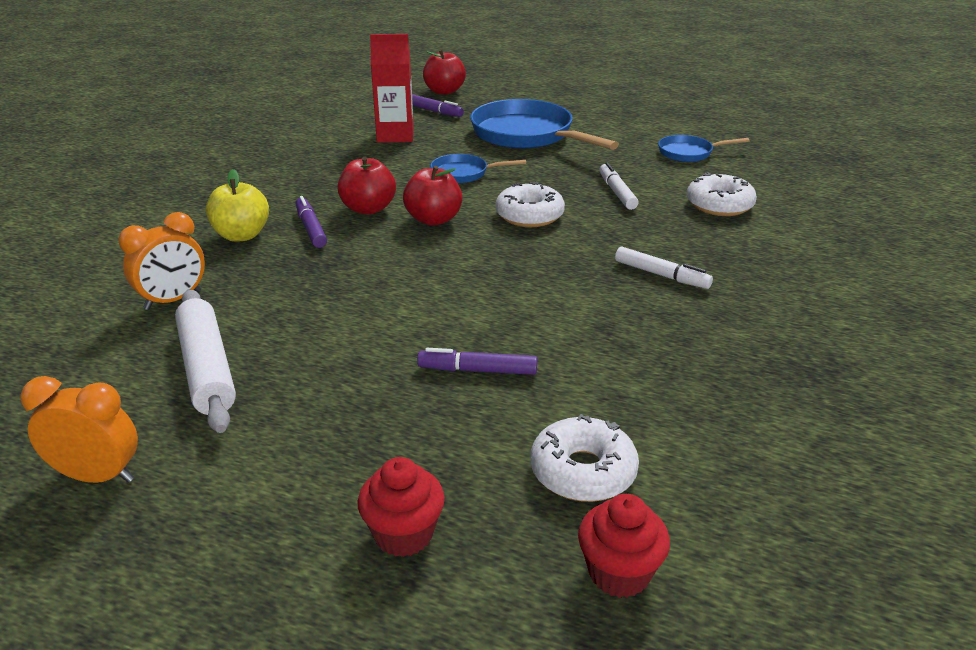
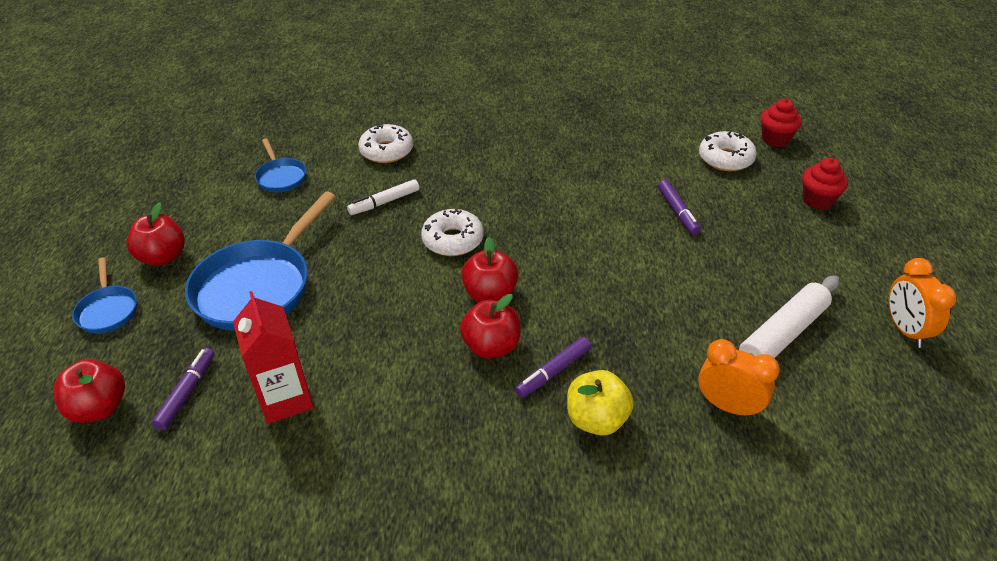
camera: 110 degrees left, 10 degrees up
(463, 173) = (379, 305): blue pan -> blue pan (108, 310)
(590, 109) = (163, 257): none -> red apple
(661, 275) = (513, 162): white marker -> none

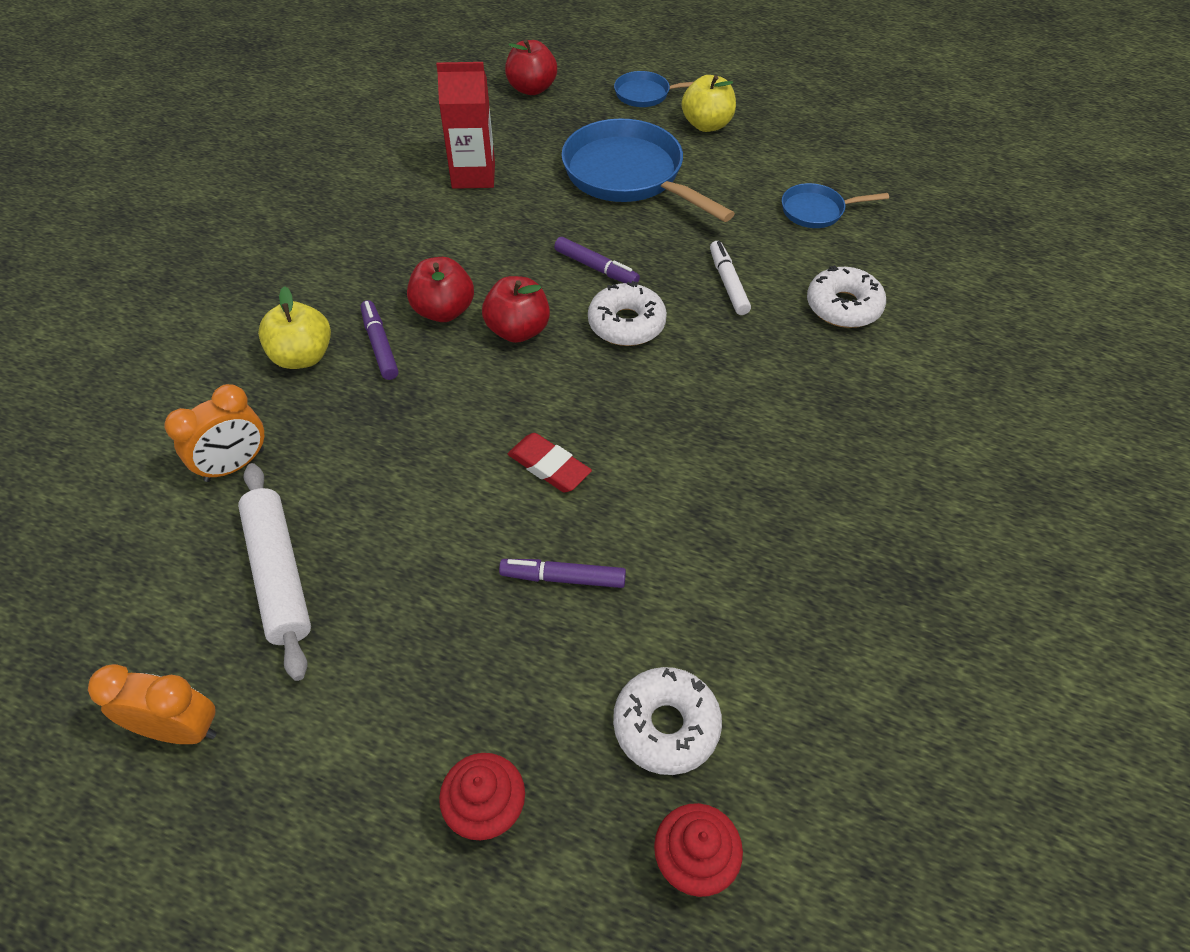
camera: 110 degrees right, 10 degrees up
(163, 257) = (706, 125): red apple -> yellow apple
(187, 392) = (518, 128): purple marker -> purple marker (596, 268)
(605, 240) = (549, 466): none -> red eraser

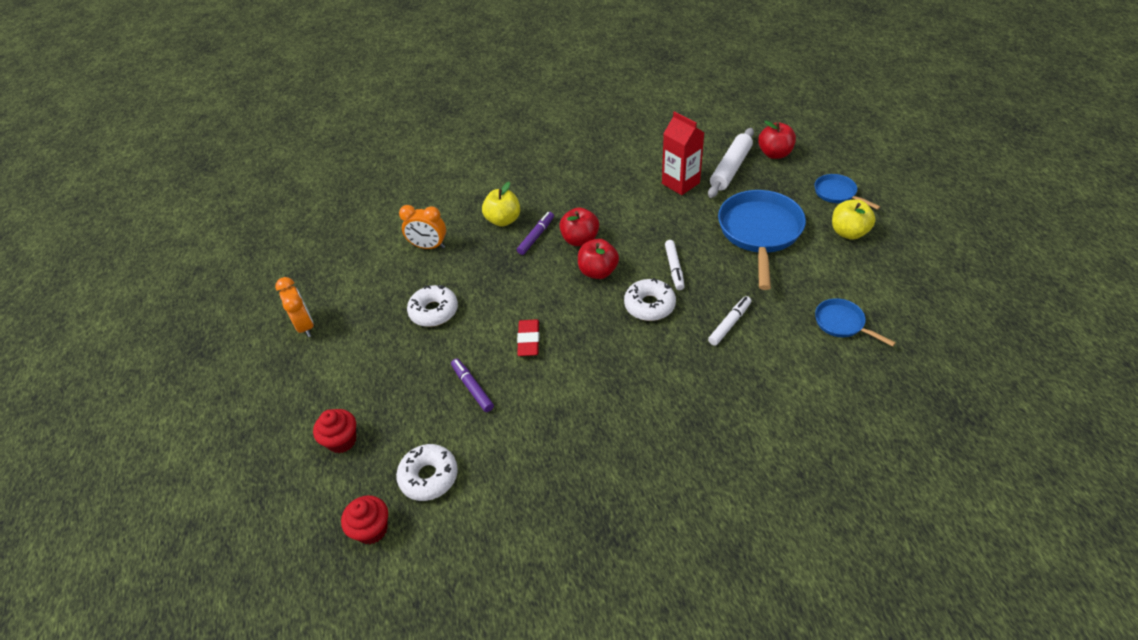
camera: 55 degrees right, 5 degrees down
(279, 574) = (391, 299): white rolling pin -> white rolling pin (731, 169)
(596, 268) = (674, 268): purple marker -> white marker
(843, 306) = (775, 383): white donut -> white donut (434, 311)

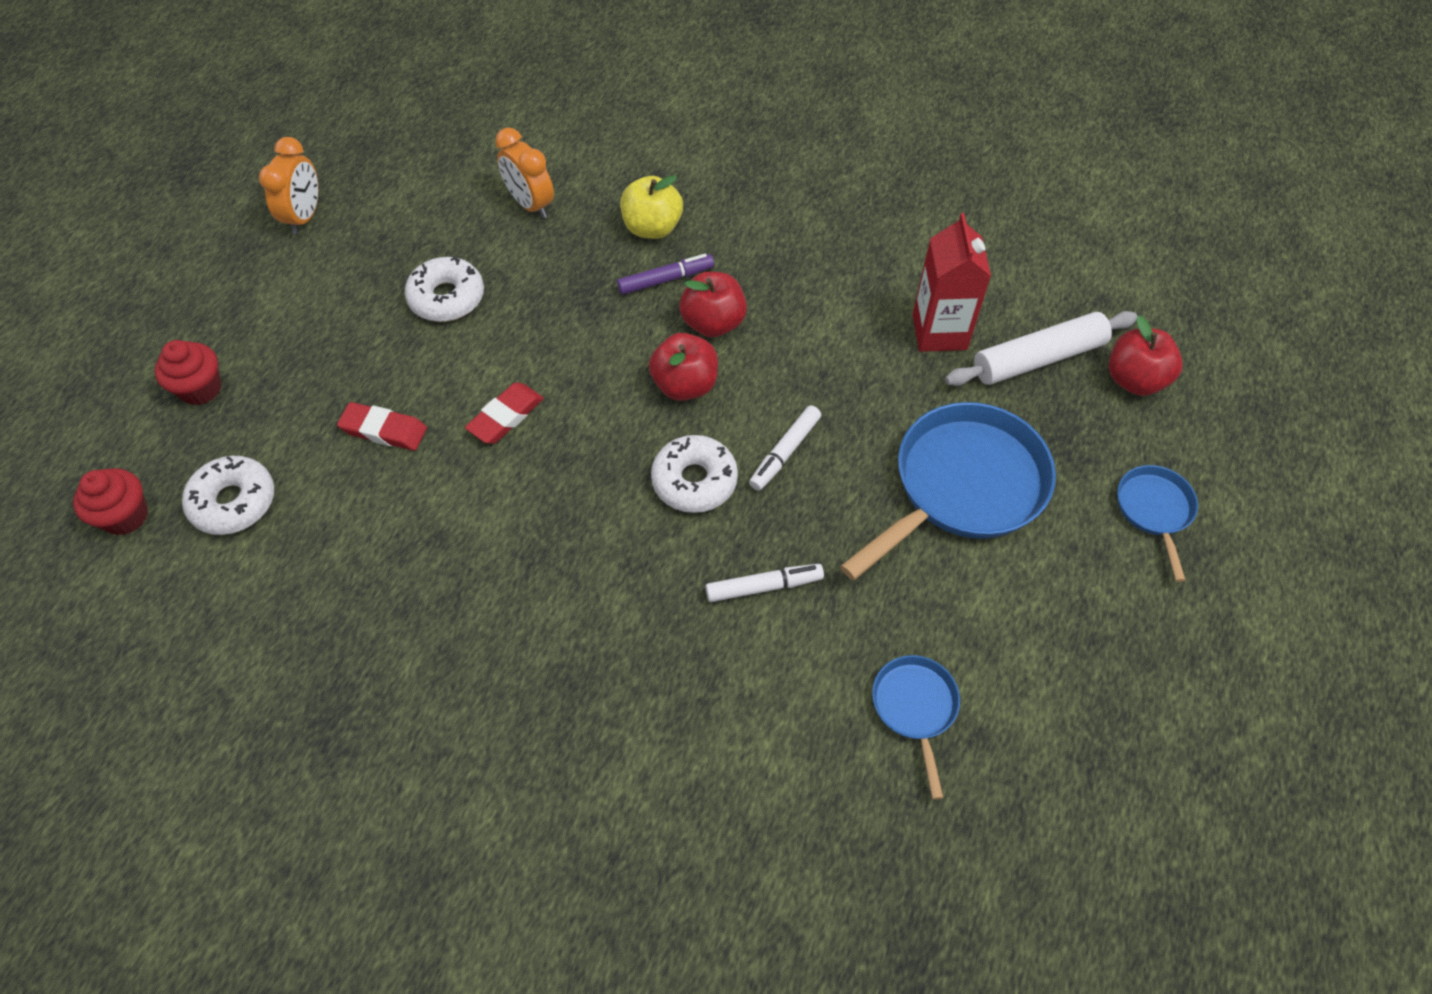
camera: 35 degrees right, 10 degrees up
(472, 388) = (384, 430): purple marker -> red eraser
(848, 232) = (1095, 583): yellow apple -> none

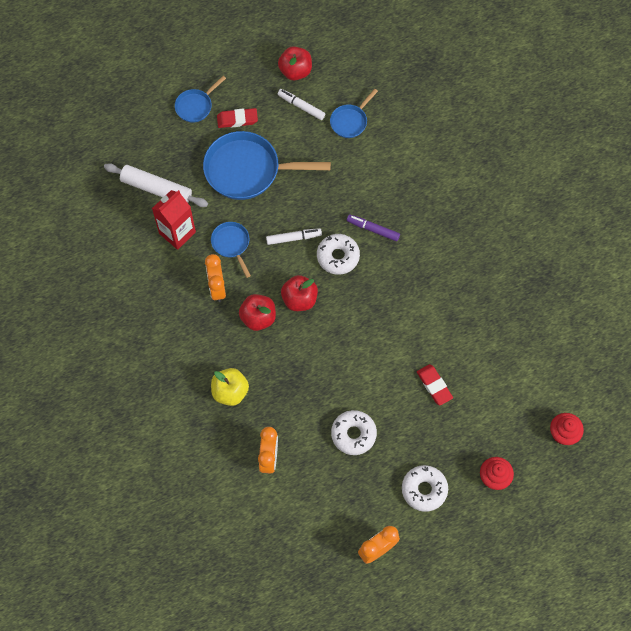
camera: 135 degrees left, 10 degrees up
(234, 502) = (517, 403): white donut -> white donut (424, 490)
(506, 417) = (381, 348): red eraser -> red eraser (237, 119)
(666, 280) = (254, 358): purple marker -> purple marker (373, 229)
(764, 587) = (355, 198): white marker -> white marker (301, 106)
(806, 314) = (217, 288): none -> orange clock
(855, 376) = (231, 244): none -> blue pan
(1134, 380) = (135, 150): red apple -> red apple (295, 71)

